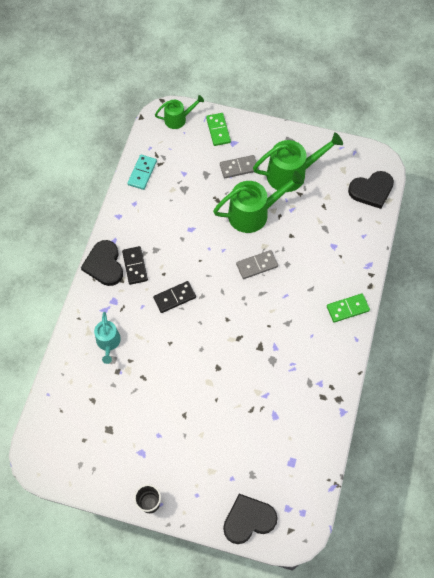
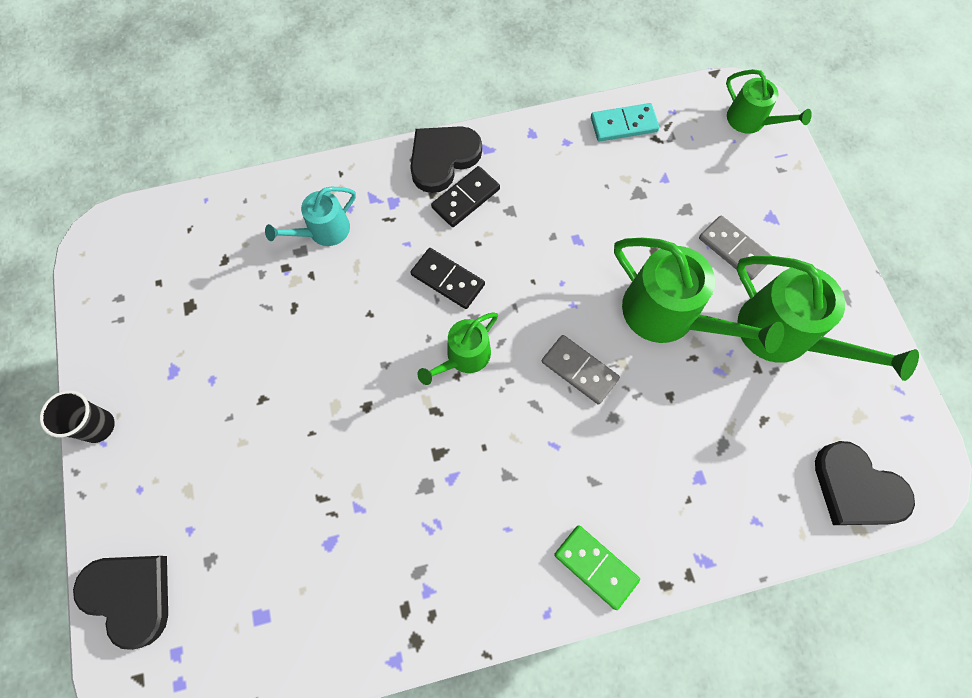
camera: 60 degrees right, 5 degrees up
(218, 130) = (776, 184): green domino -> none
(219, 311) = (464, 357): none -> green watering can

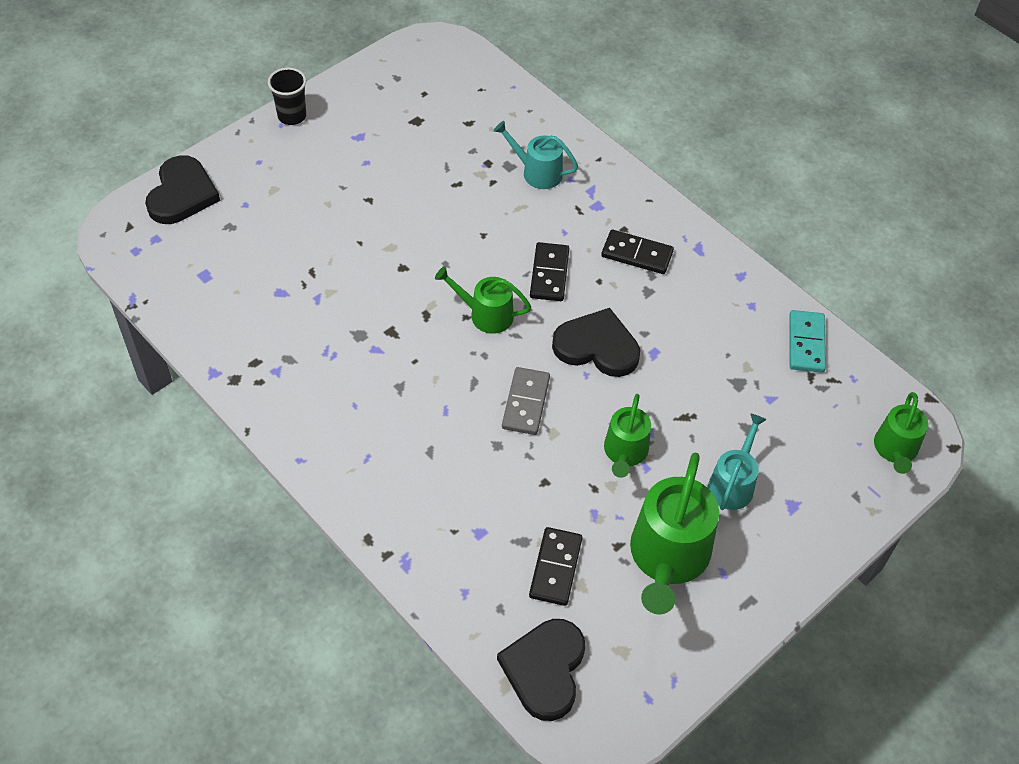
camera: 60 degrees right, 15 degrees down
(443, 159) = (664, 221): black heart -> black heart (597, 346)
(596, 566) = (357, 480): green domino -> none
(623, 125) = (806, 343): turquoise domino -> turquoise domino turned 45 degrees clockwise
(668, 315) = (625, 452): green watering can -> green watering can, size x0.58
(734, 249) = (732, 484): grey domino -> turquoise watering can
(760, 430) = (555, 568): none -> black domino

